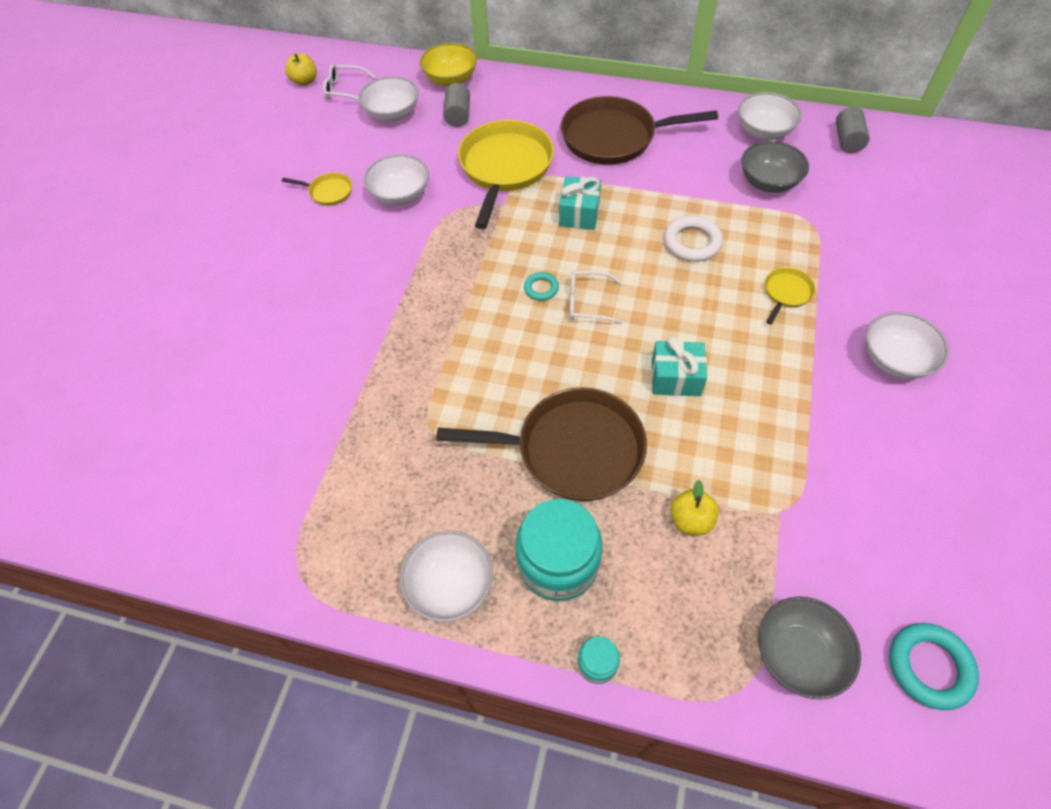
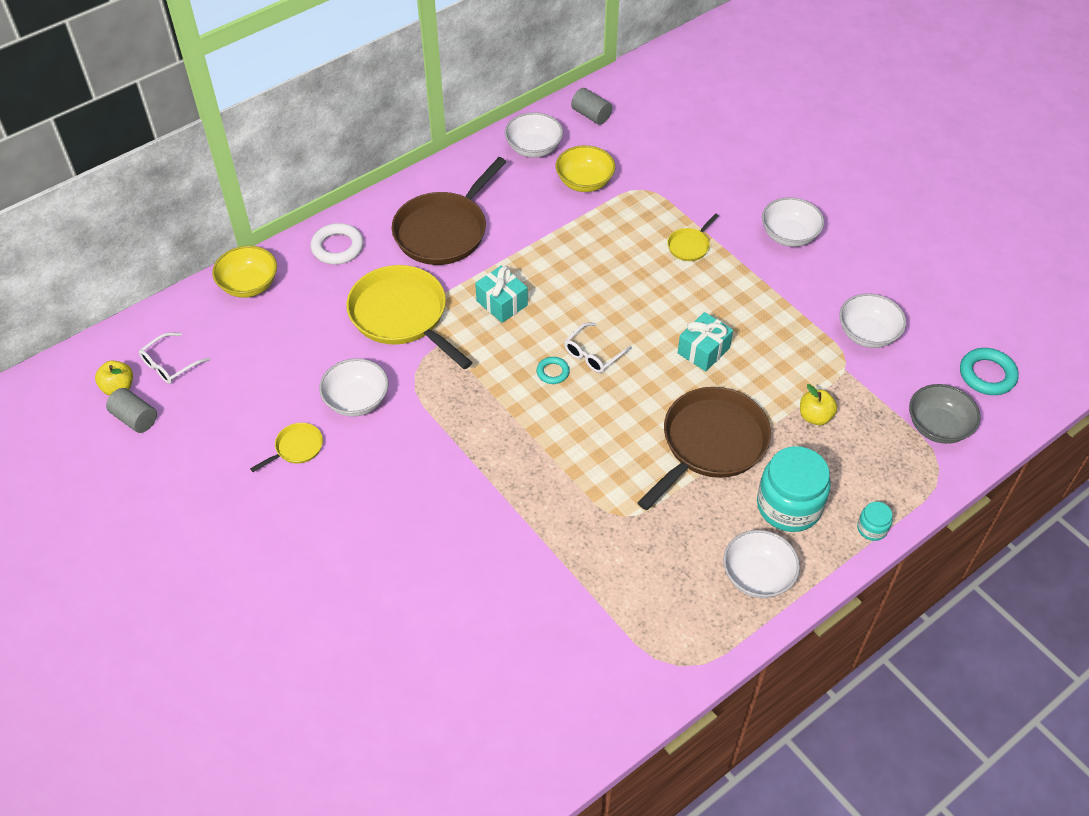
camera: 55 degrees left, 5 degrees down
(392, 114) = (246, 349): white bowl -> white bowl (867, 334)
(458, 115) = (302, 307): grey cylinder -> grey cylinder (135, 418)
(692, 242) = (597, 261): white ring -> white ring (337, 247)
(768, 182) = (584, 182): grey bowl -> yellow bowl
(786, 293) = (689, 246): yellow pan -> yellow pan turned 120 degrees counterclockwise

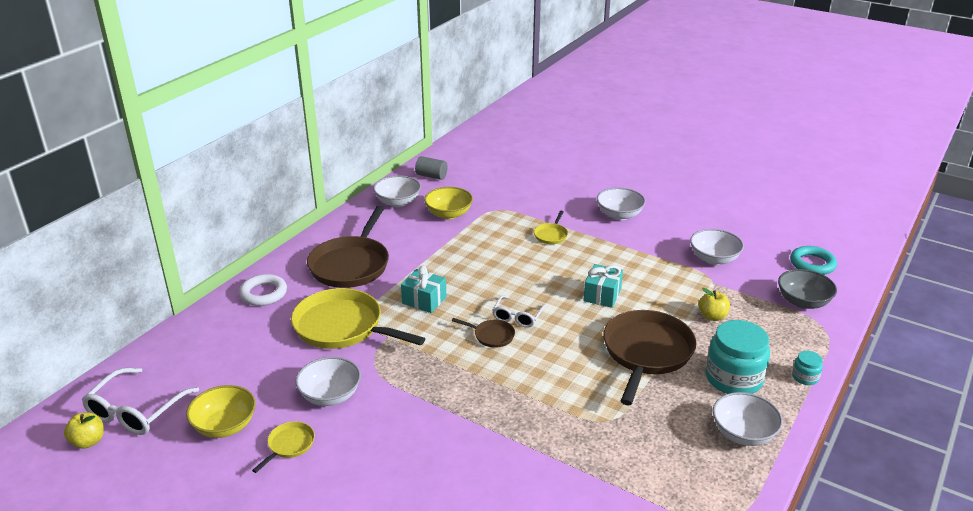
camera: 20 degrees left, 20 degrees down
(135, 418) = (114, 462): grey cylinder -> none
(170, 364) = (136, 411): white glasses -> white glasses, size x1.61
(249, 285) = (192, 335): yellow bowl -> yellow bowl (225, 426)
(553, 372) = (492, 336): turquoise ring -> brown pan

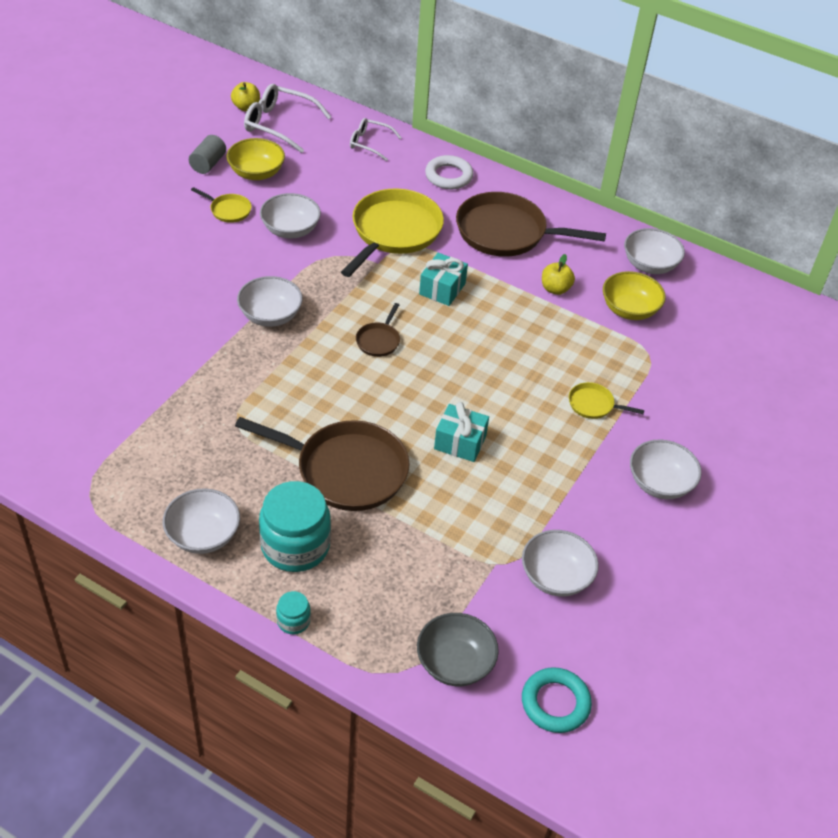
camera: 85 degrees right, 15 degrees up
(431, 176) = (725, 294): grey cylinder -> grey cylinder (208, 164)
(461, 404) = (270, 315): none -> white bowl
(518, 316) = (414, 363): white glasses -> white glasses (370, 143)
(712, 316) = (418, 548): yellow apple -> yellow apple (555, 289)

